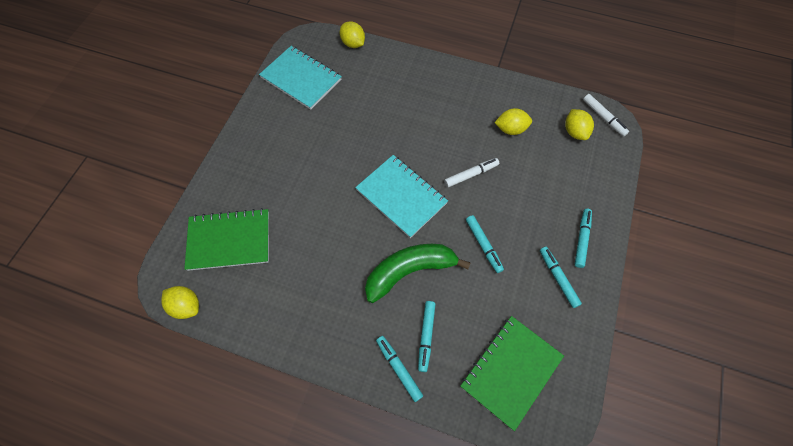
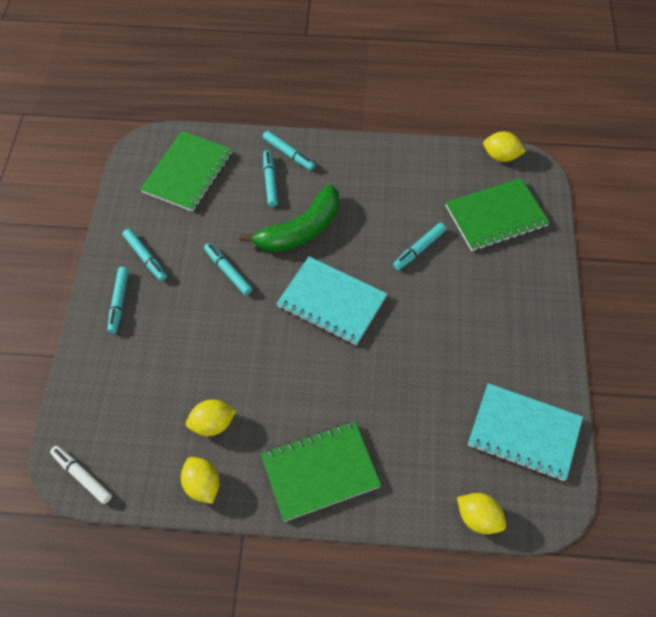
camera: 165 degrees right, 5 degrees down
(311, 225) = (419, 249): none -> turquoise marker
(442, 86) = (320, 471): none -> green notebook
(471, 175) = (255, 347): white marker -> none
(574, 132) = (124, 442): yellow lemon -> yellow lemon (202, 485)

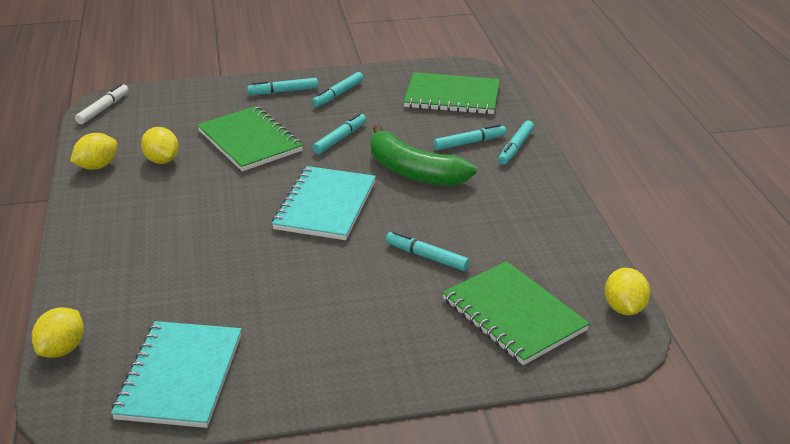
camera: 75 degrees right, 25 degrees down
(320, 471) = (115, 230): green notebook -> green notebook (249, 141)

